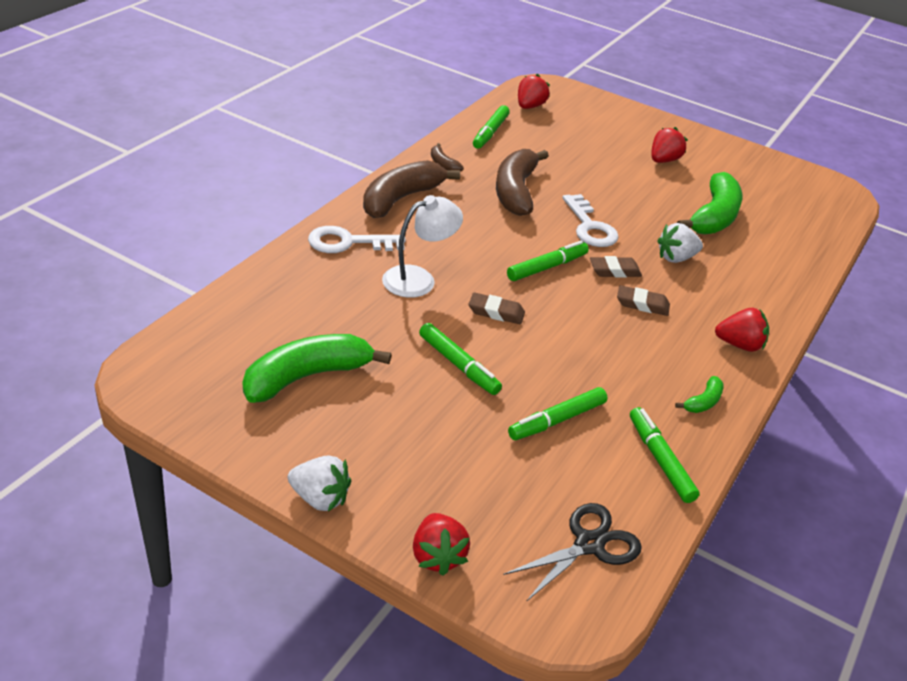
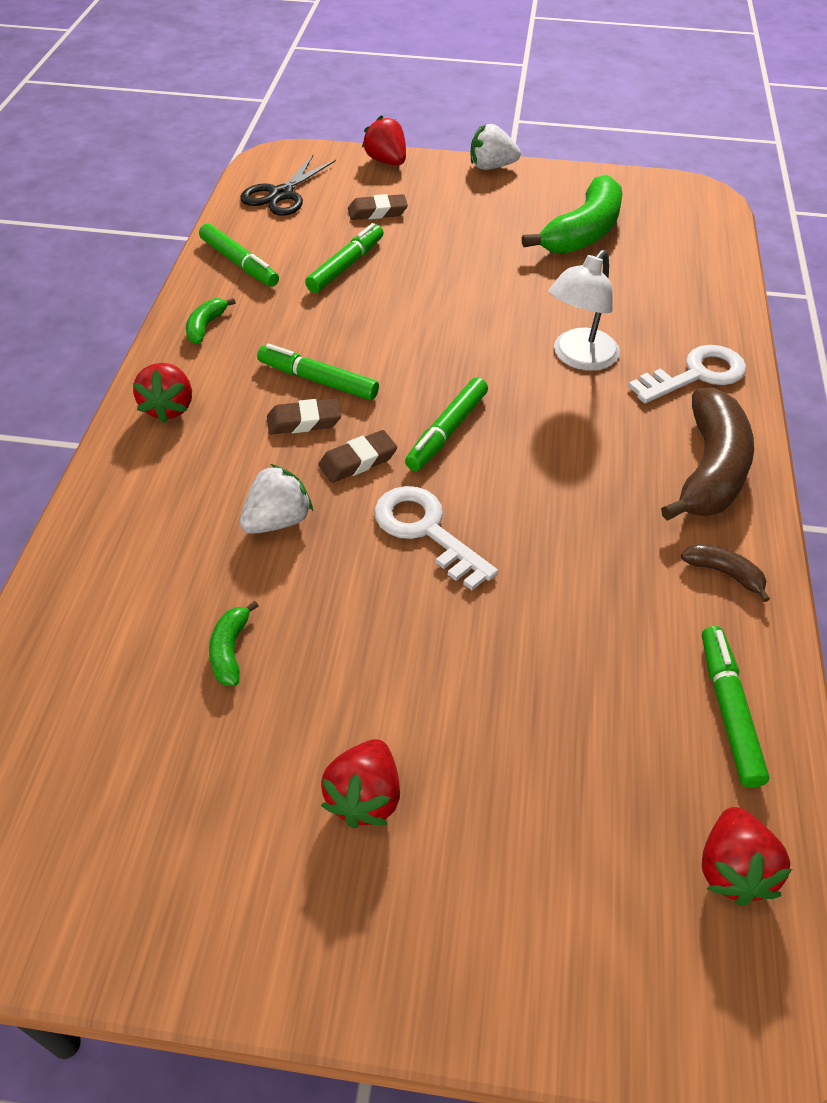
camera: 160 degrees right, 10 degrees up
(458, 365) = (465, 283): green marker -> green marker (318, 380)
(496, 312) = (467, 348): brown eraser -> brown eraser (377, 212)
(515, 191) = (575, 560): brown banana -> none
(714, 217) = (230, 650): green banana -> green banana, size x0.45
(739, 345) = (169, 408): red strawberry -> red strawberry turned 75 degrees counterclockwise

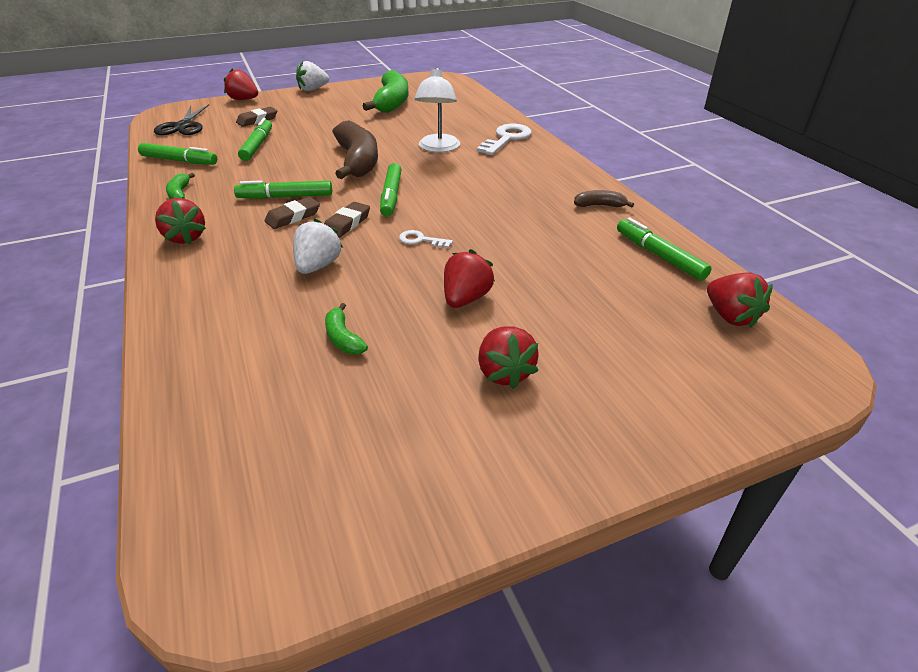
camera: 30 degrees left, 10 degrees down
(407, 658) = (466, 299): none -> red strawberry
(426, 531) = (421, 240): white key -> white key, size x0.52
(710, 470) = (551, 170): brown banana -> brown banana (358, 161)

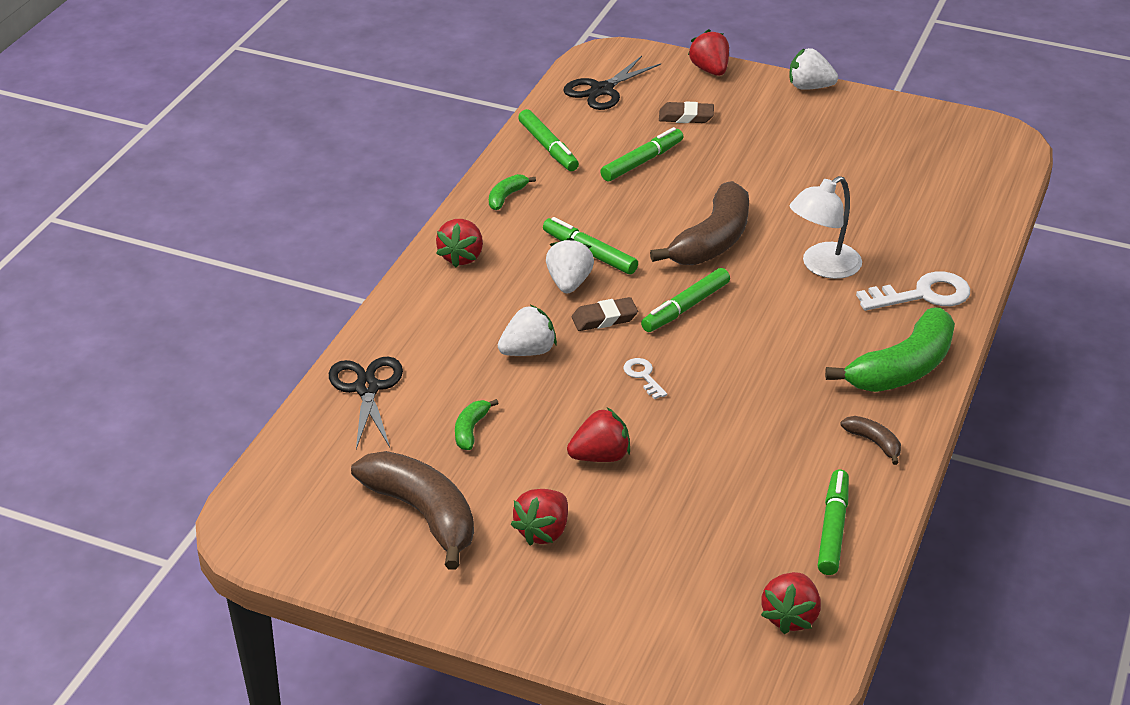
camera: 45 degrees right, 0 degrees up
(205, 361) = (367, 388): none -> black scissors
(293, 217) = (569, 283): brown eraser -> white strawberry
(389, 427) = (423, 514): none -> brown banana
(392, 102) = (874, 160): green banana -> green banana (903, 368)

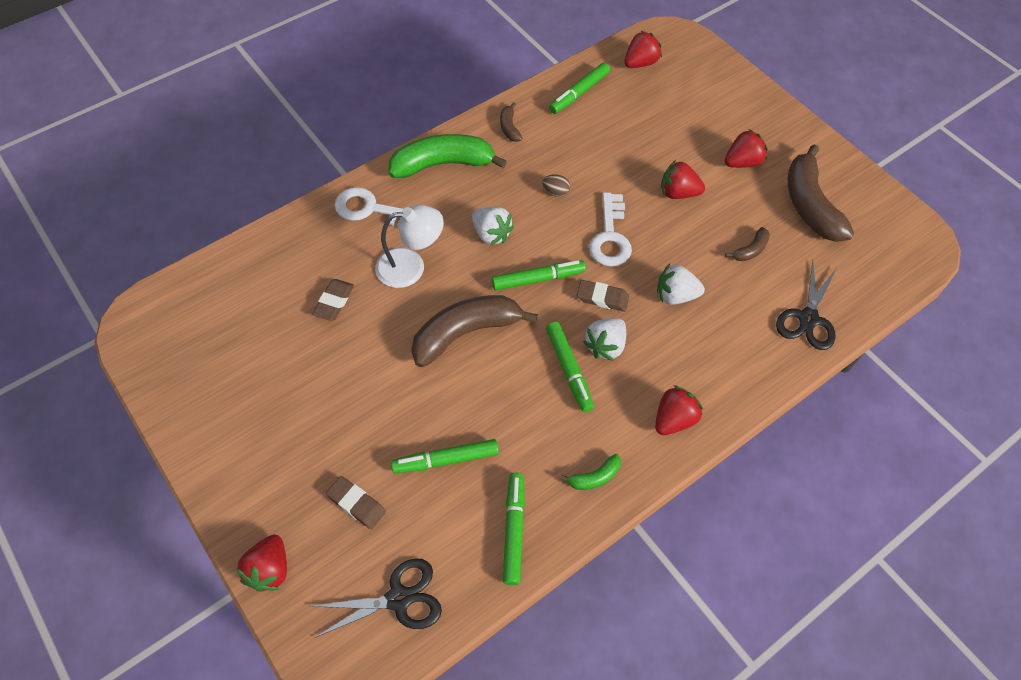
camera: 150 degrees left, 20 degrees up
(470, 430) = (750, 250): green banana -> brown banana
(643, 376) = (610, 237): white key -> white key, size x1.92
(746, 395) = (555, 192): none -> brown egg
(809, 87) = (209, 483): white strawberry -> white strawberry (491, 234)
(860, 214) = (334, 302): none -> brown eraser

